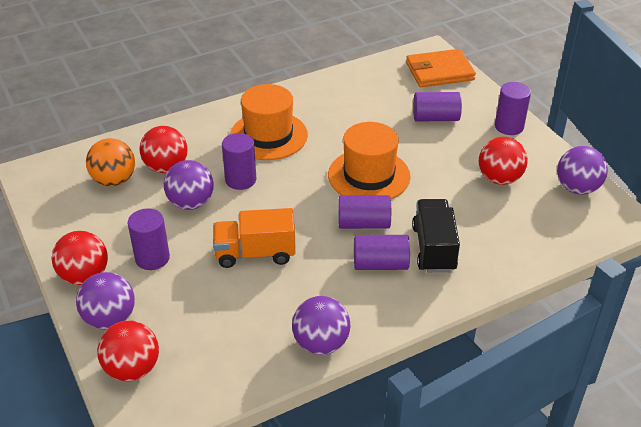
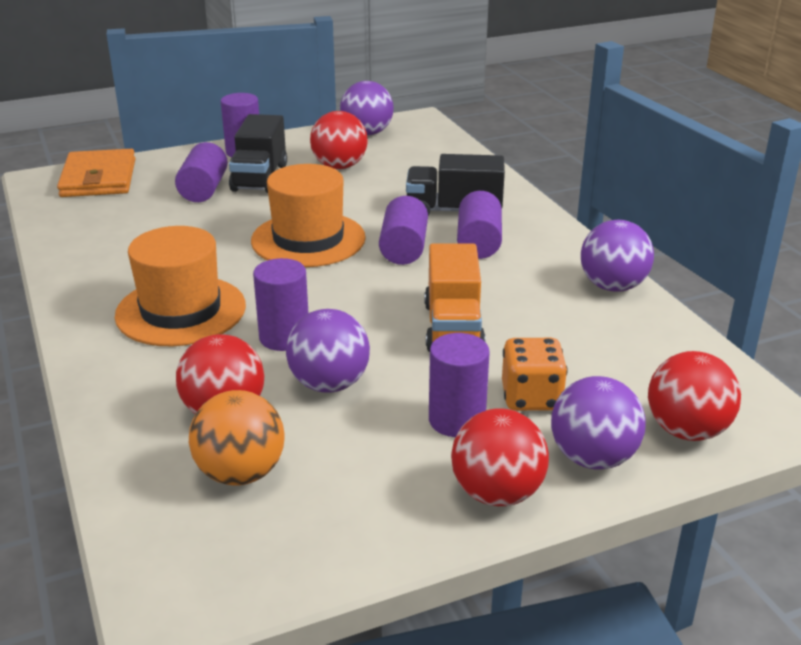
camera: 85 degrees left, 10 degrees down
(173, 292) = (531, 398): none -> orange dice
(463, 141) = (260, 178): none -> black truck

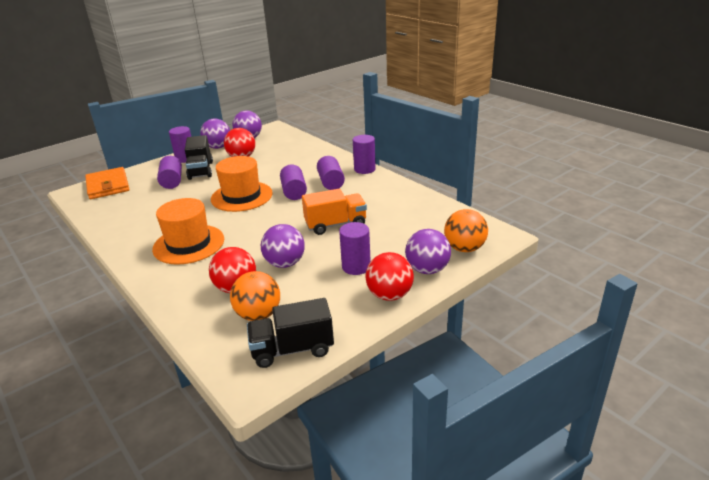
camera: 15 degrees left, 0 degrees up
(284, 337) = (251, 246): purple cylinder -> purple cylinder (364, 169)
(453, 327) = (335, 224): orange truck -> orange truck turned 90 degrees counterclockwise
(454, 211) = (311, 169): black truck -> black truck (292, 349)
(531, 398) = (387, 249): orange dice -> none
(612, 286) = (404, 191): purple ball -> purple ball (218, 147)
(686, 430) = (464, 248): red ball -> orange ball

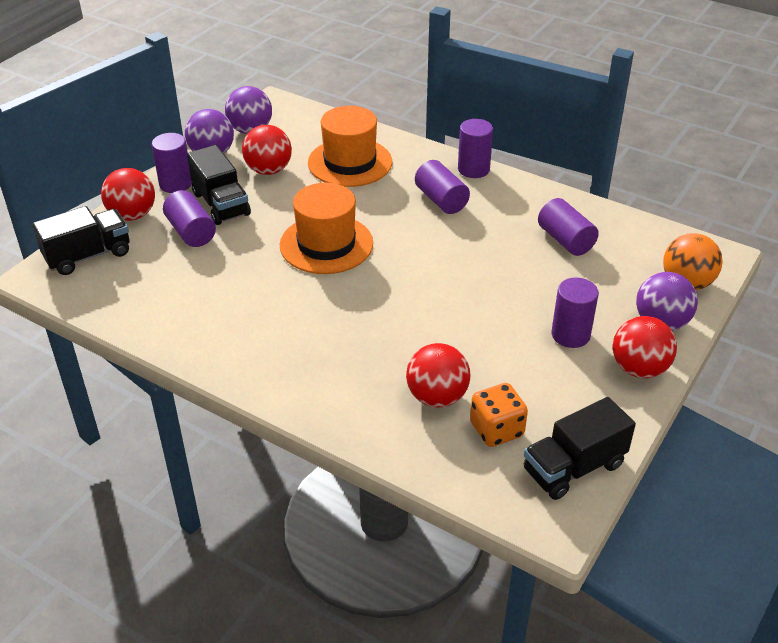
camera: 20 degrees left, 10 degrees up
(108, 186) = (88, 255): orange wallet -> black truck
(149, 170) = (132, 215): none -> red ball
(189, 244) = (313, 340): orange hat -> orange hat (350, 162)
(258, 315) = (496, 430): orange ball -> orange dice
(285, 263) = (474, 347): purple ball -> none
(294, 192) = (399, 225): purple cylinder -> purple cylinder (565, 240)
(335, 224) = (498, 272): orange truck -> none

